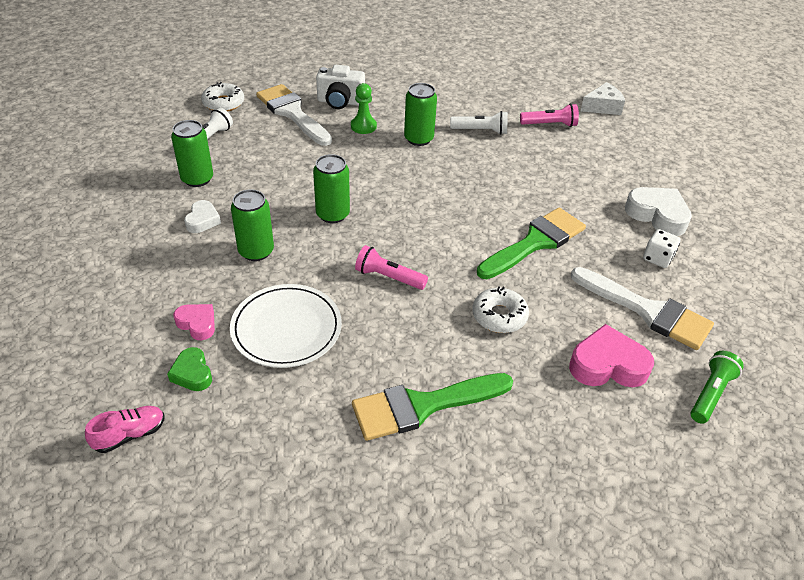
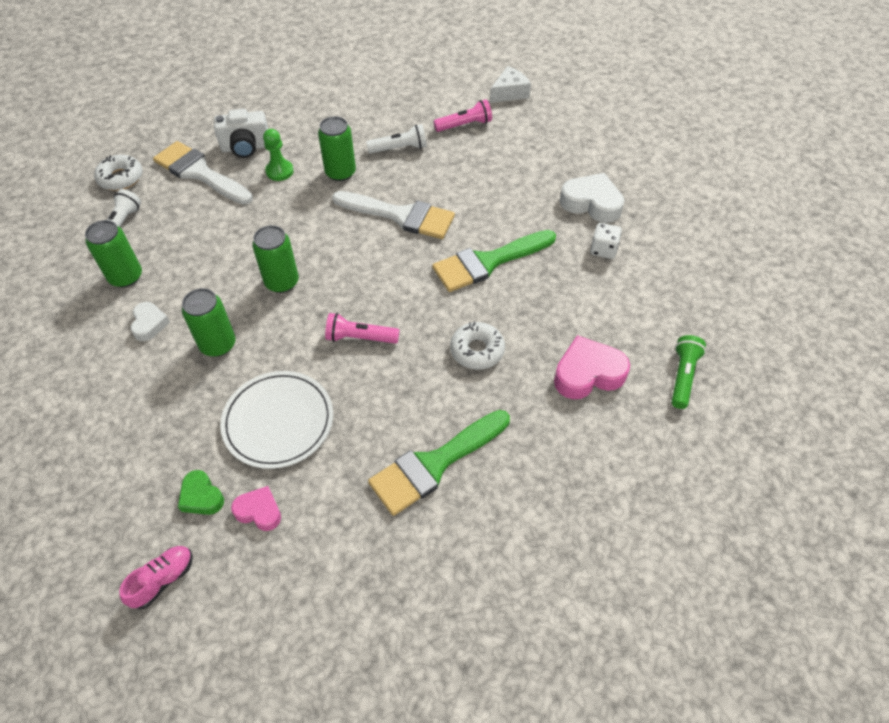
camera: 15 degrees left, 10 degrees up
(197, 324) = (187, 442): pink heart -> pink heart (259, 511)
(535, 242) = (488, 262): green brush -> green brush turned 150 degrees counterclockwise
(647, 311) = (608, 308): white brush -> white brush (401, 216)

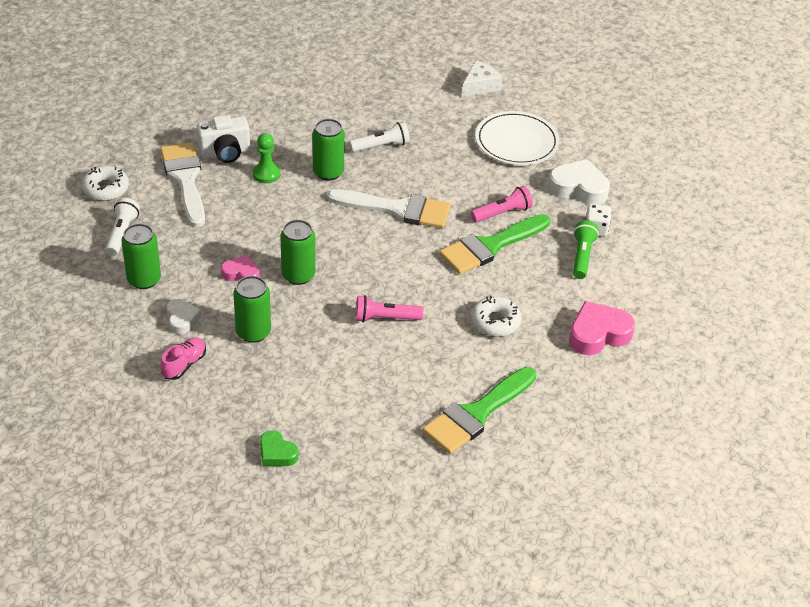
camera: 10 degrees left, 10 degrees down
(163, 580) = (263, 516): pink shoe -> pink shoe (184, 364)
(199, 173) = (185, 179): white brush -> white brush turned 45 degrees clockwise
(259, 511) = (331, 460): pink heart -> pink heart (241, 273)
(278, 421) = (328, 390): white plate -> white plate (516, 142)
(464, 125) = (441, 120): pink flashlight -> pink flashlight (502, 213)
(682, 376) = (681, 331): green flashlight -> green flashlight (582, 256)

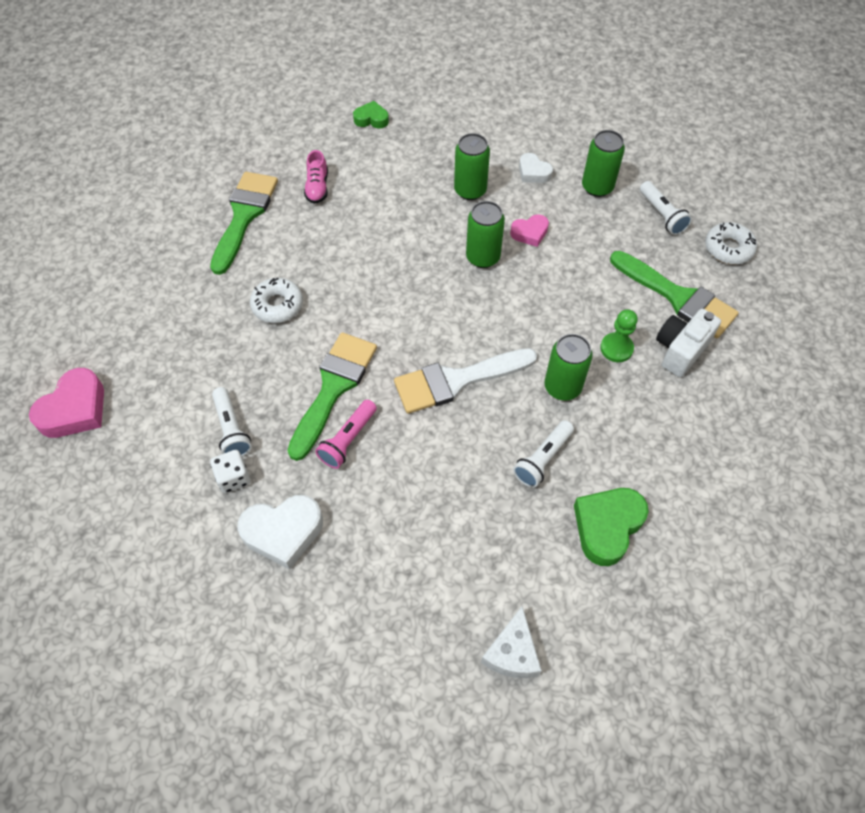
camera: 150 degrees right, 15 degrees up
(184, 364) = (494, 142): pink shoe -> pink shoe (317, 187)
(185, 179) = (678, 297): white brush -> green brush
(375, 103) = (607, 526): none -> green heart
(385, 318) = (376, 257): pink flashlight -> none
(516, 142) = (399, 568): white plate -> none
(582, 256) = (232, 429): green flashlight -> white flashlight
(598, 334) = (174, 343): pink heart -> pink heart (75, 409)

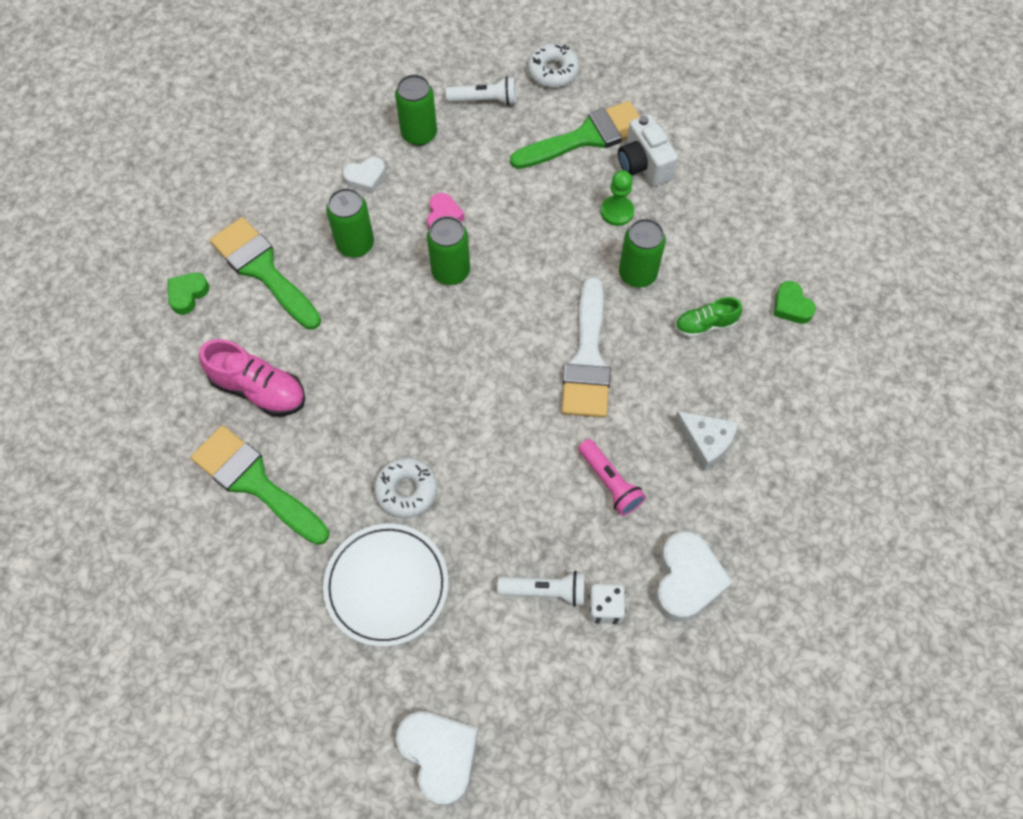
camera: 65 degrees left, 5 degrees up
(75, 409) = (439, 755): pink heart -> white heart
(196, 324) = (386, 585): none -> white plate
(317, 187) = (259, 389): pink shoe -> pink shoe, size x1.61
(334, 387) = (542, 473): green brush -> green brush (263, 270)
(512, 652) = (876, 431): white cheese -> white cheese (705, 442)
(542, 459) = (705, 325): white flashlight -> green shoe
(607, 526) = (791, 306): green heart -> green heart, size x0.59

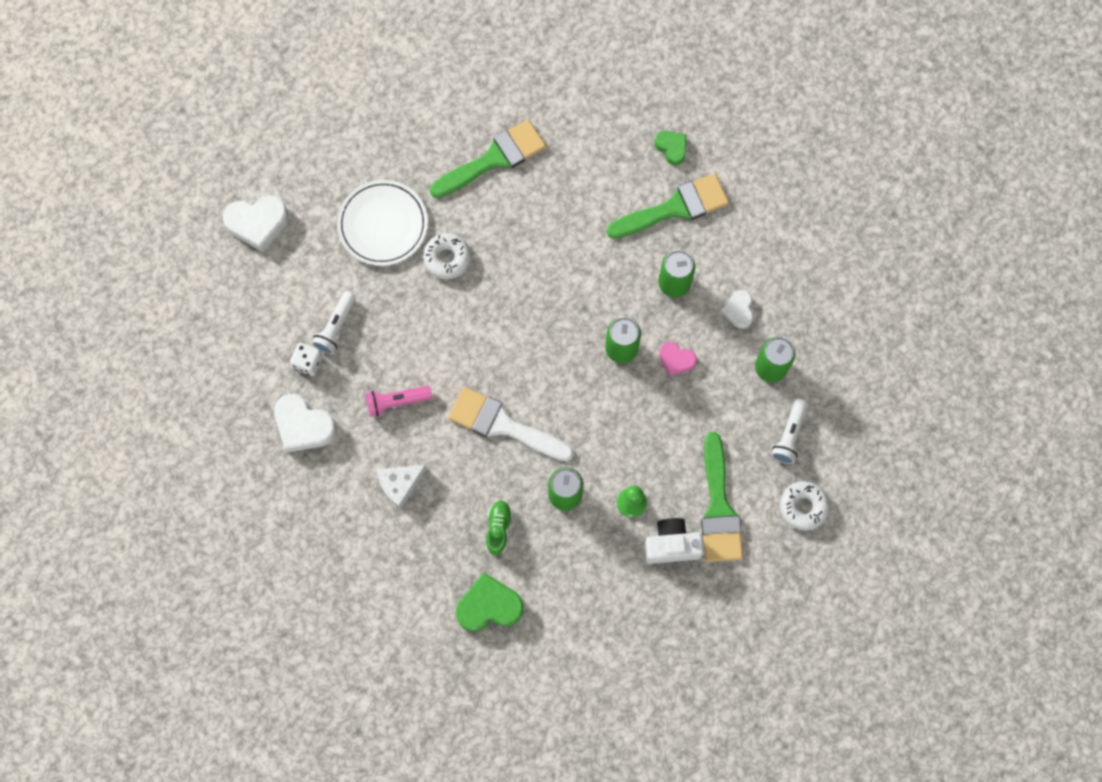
camera: 110 degrees right, 10 degrees up
(259, 389) = (568, 179): pink shoe -> none
(791, 306) = (489, 606): green heart -> green heart, size x1.70

